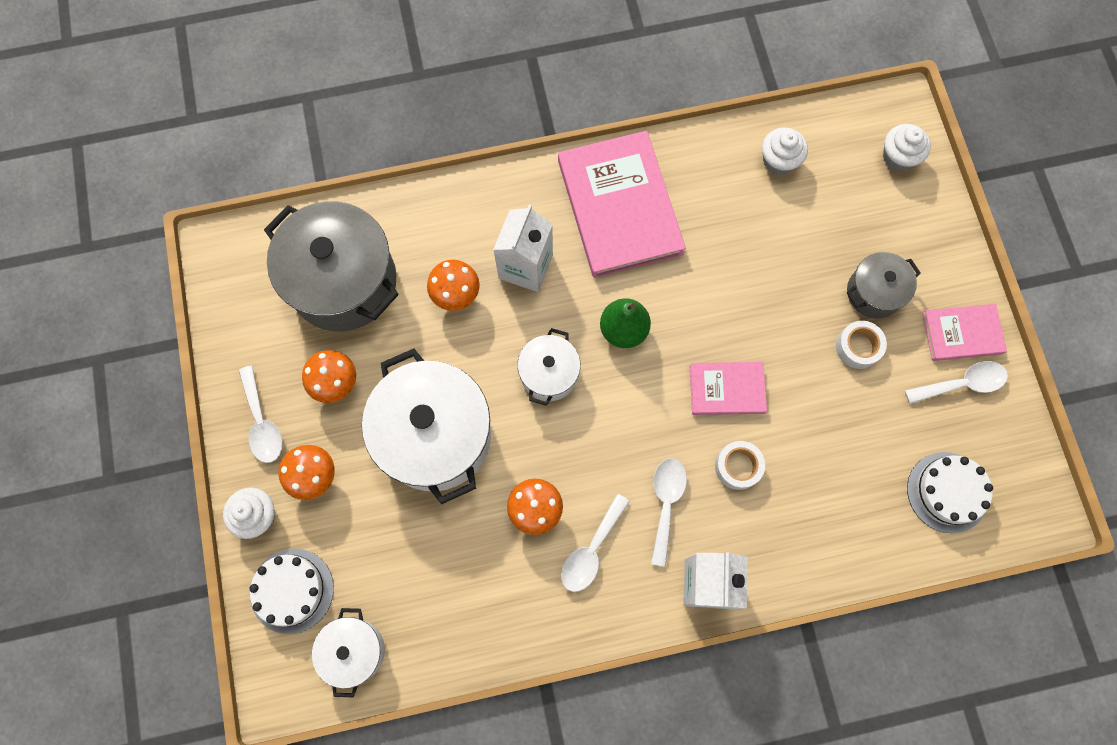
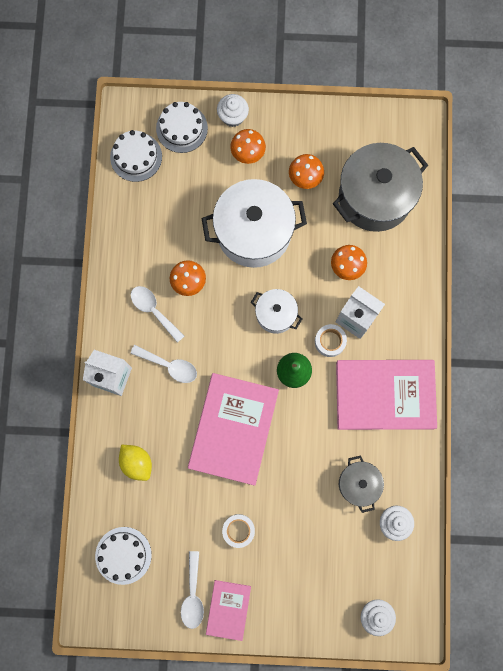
camera: 105 degrees right, 5 degrees up
(262, 423) = (291, 129): white spoon -> none
(354, 651) = (136, 157): white pot -> white cake
(727, 389) = (233, 429): pink book -> pink book, size x1.92
(738, 466) = (180, 420): white tape -> white tape (330, 341)
(817, 510) = (137, 462): none -> yellow lemon
(874, 292) = (275, 556): grey pot -> grey pot (358, 484)

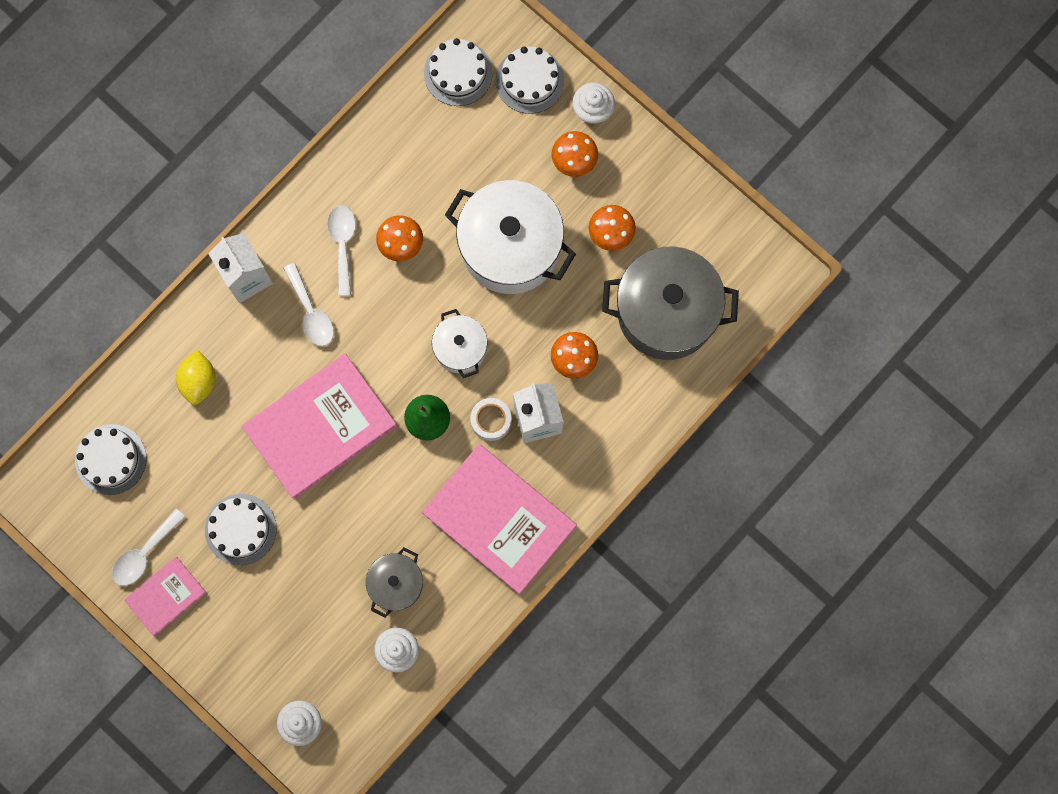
camera: 40 degrees right, 0 degrees up
(238, 530) = (240, 529): white tape -> white cake

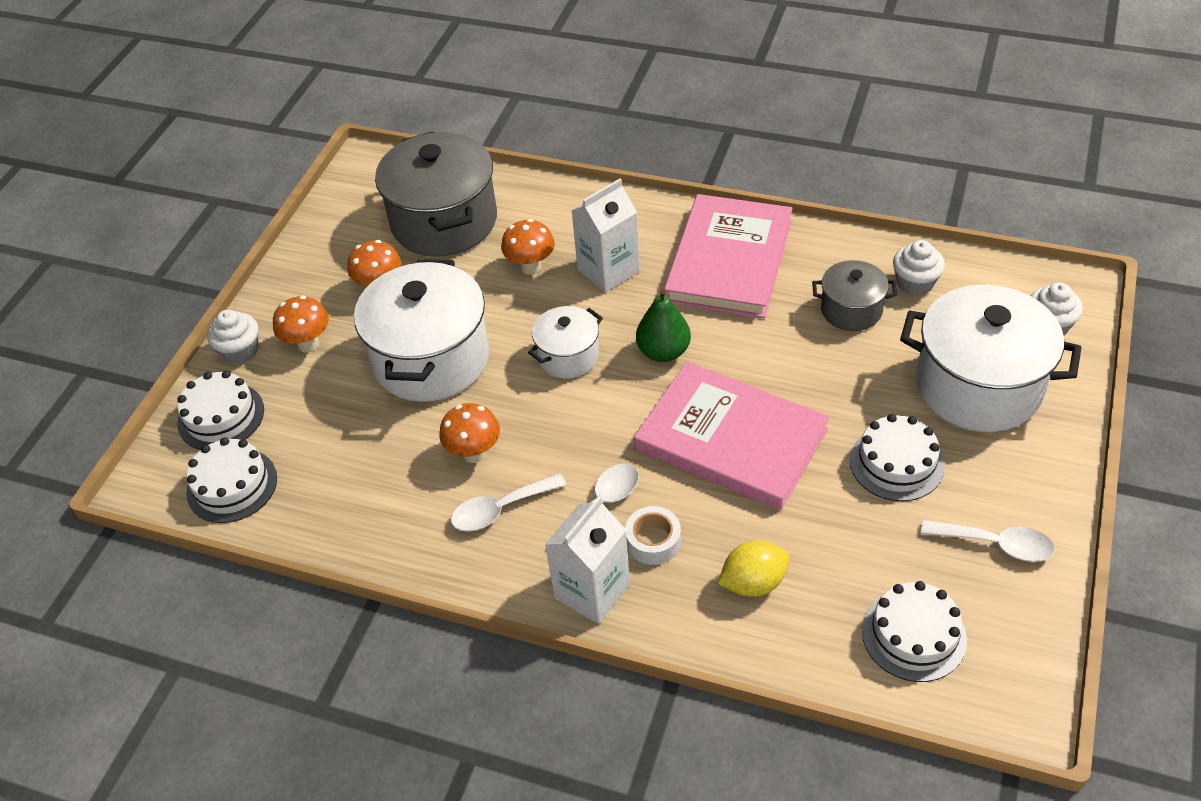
camera: 110 degrees left, 30 degrees down
(166, 596) = (1025, 500): pink book -> none
(275, 631) = (978, 386): none -> white pot
(491, 420) = (632, 303): white tape -> white tape (653, 541)

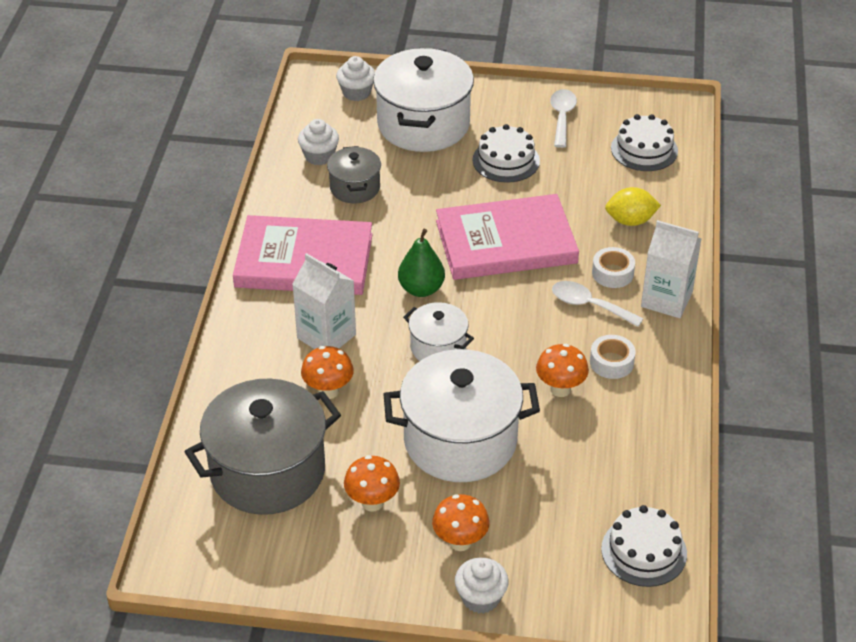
camera: 105 degrees left, 5 degrees down
(221, 416) = (568, 587): white cake -> none
(500, 509) = (611, 362): white spoon -> white tape
(731, 440) = (506, 242): pink book -> pink book turned 60 degrees clockwise
(753, 583) = (630, 221): yellow lemon -> yellow lemon turned 60 degrees counterclockwise

